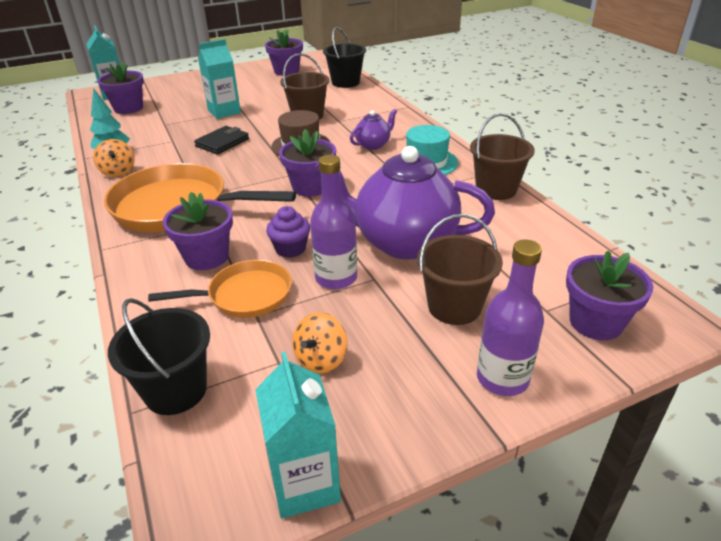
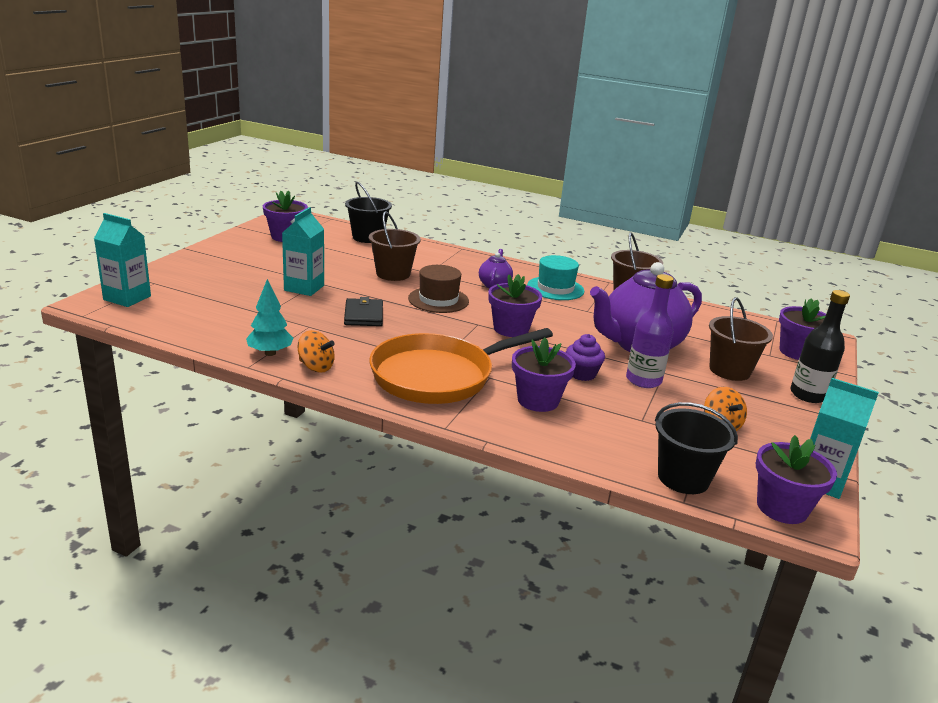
camera: 45 degrees left, 10 degrees down
(128, 108) = (183, 308): purple flower pot -> purple flower pot (782, 508)
(244, 295) = (612, 412): orange pan -> none
(502, 378) = (808, 395): purple bottle -> black bottle

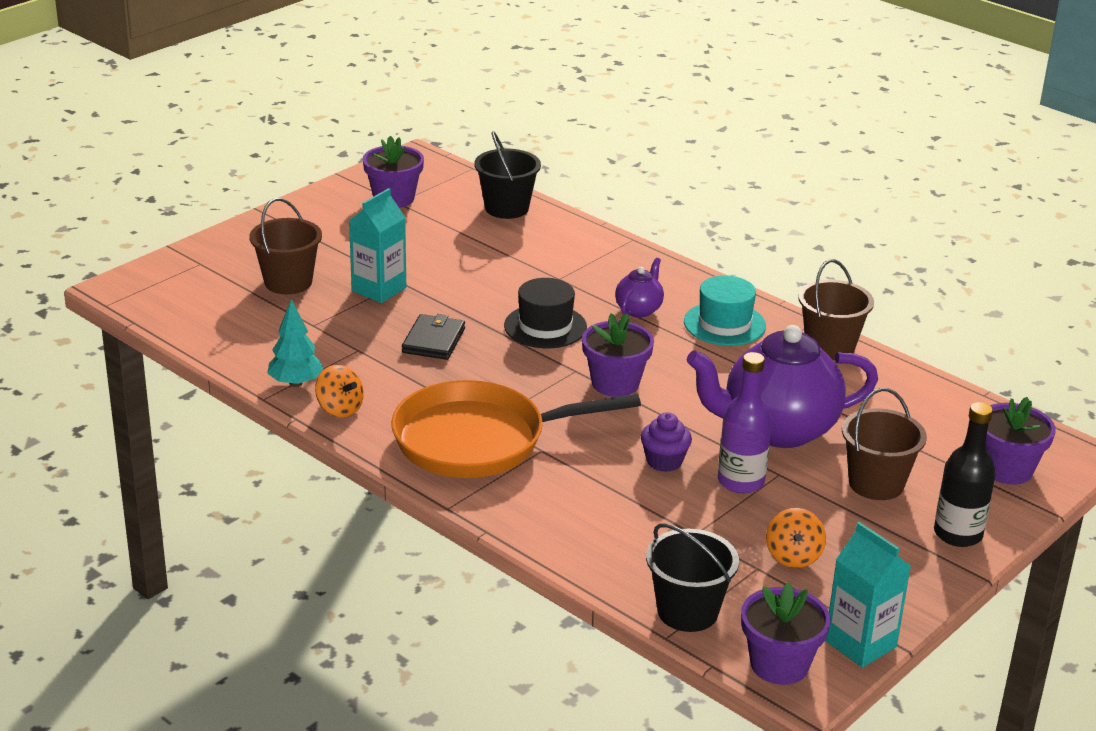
camera: 20 degrees right, 5 degrees up
(127, 298) = (162, 284): turquoise carton -> none
(393, 274) = (507, 277): brown bucket -> brown bucket (288, 282)
(438, 300) = (545, 326): brown hat -> black hat
(538, 400) = (581, 489): purple flower pot -> none

